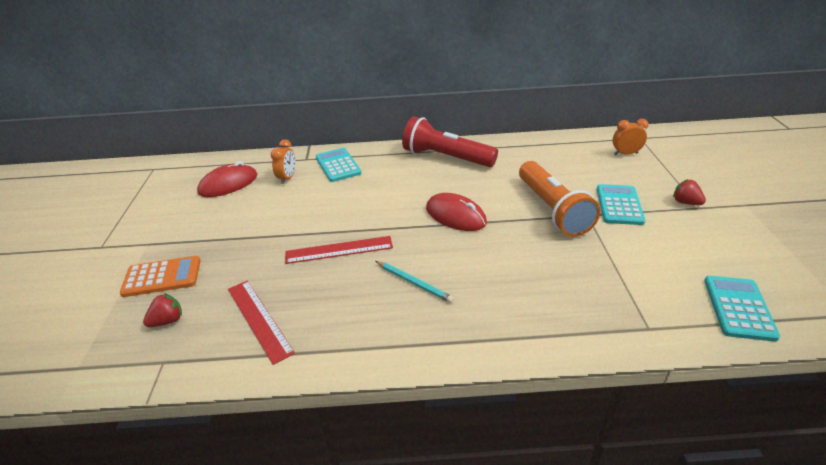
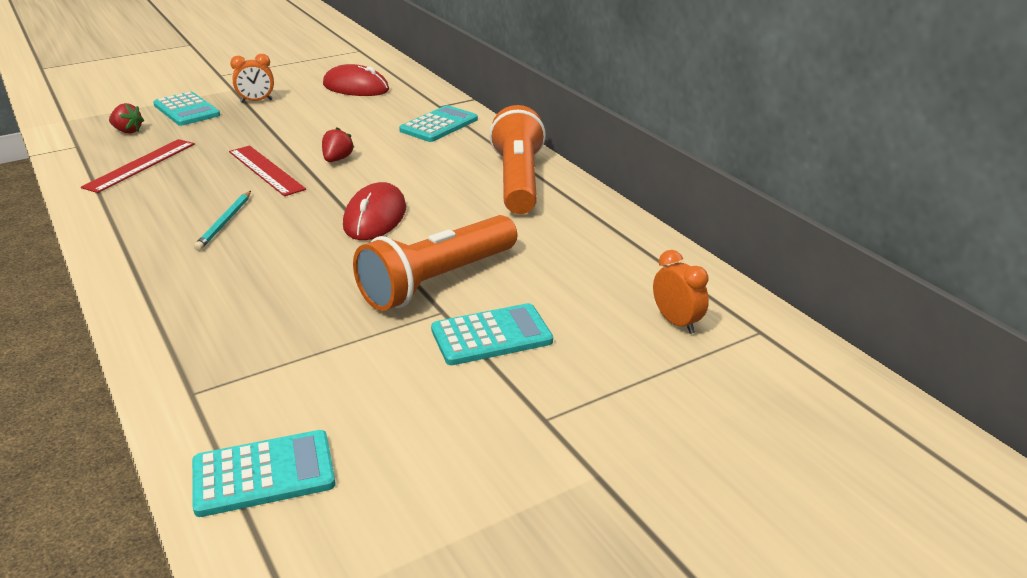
camera: 60 degrees right, 5 degrees down
(162, 277) = (186, 110): orange calculator -> turquoise calculator
(287, 178) = (389, 109): orange clock -> orange clock (256, 101)
(446, 157) = (518, 181): red flashlight -> orange flashlight
(685, 202) = (550, 402): red strawberry -> red strawberry (337, 159)

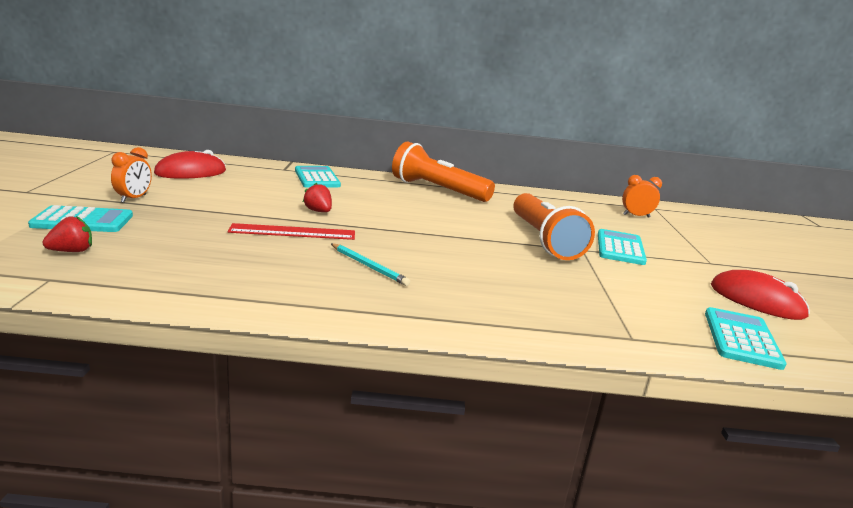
camera: 60 degrees left, 10 degrees down
(140, 165) = (178, 265): red ruler -> none
(375, 217) = (434, 228): red mouse -> red mouse (756, 300)

